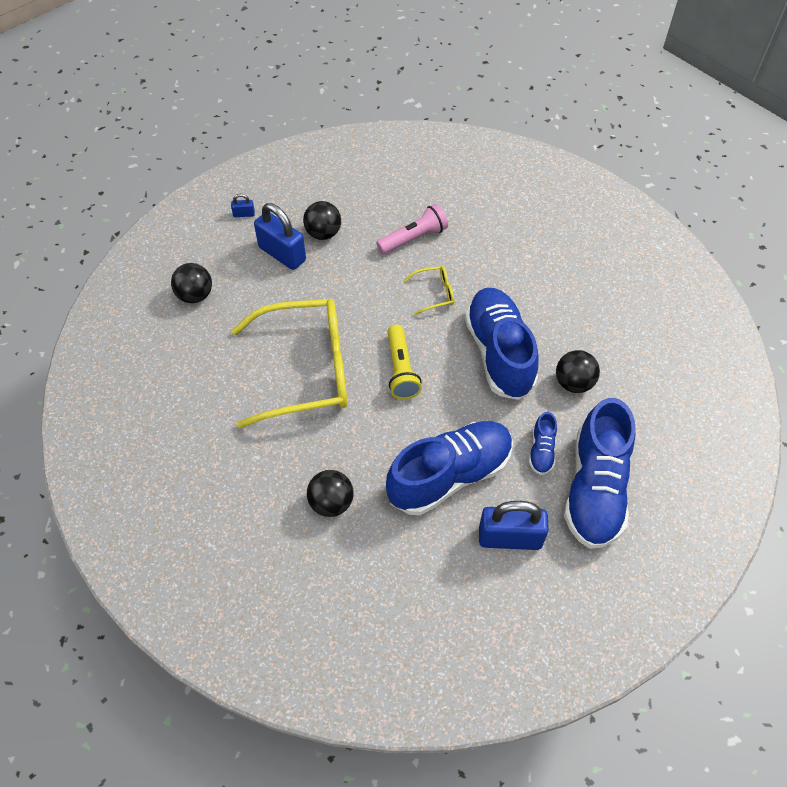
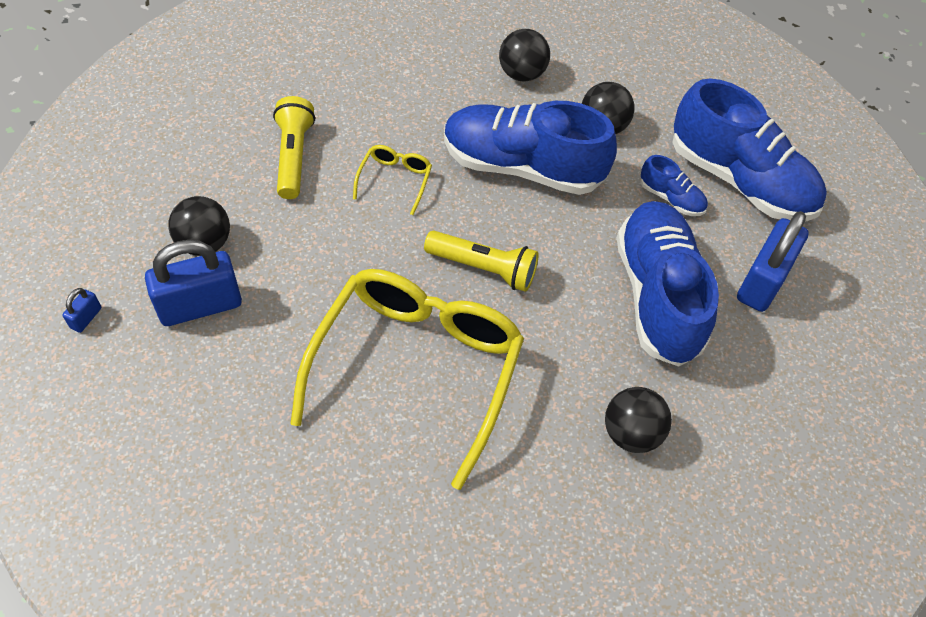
camera: 65 degrees left, 0 degrees up
(195, 295) = (187, 447): black ball -> black ball (522, 74)
(413, 238) = (293, 157): pink flashlight -> yellow flashlight

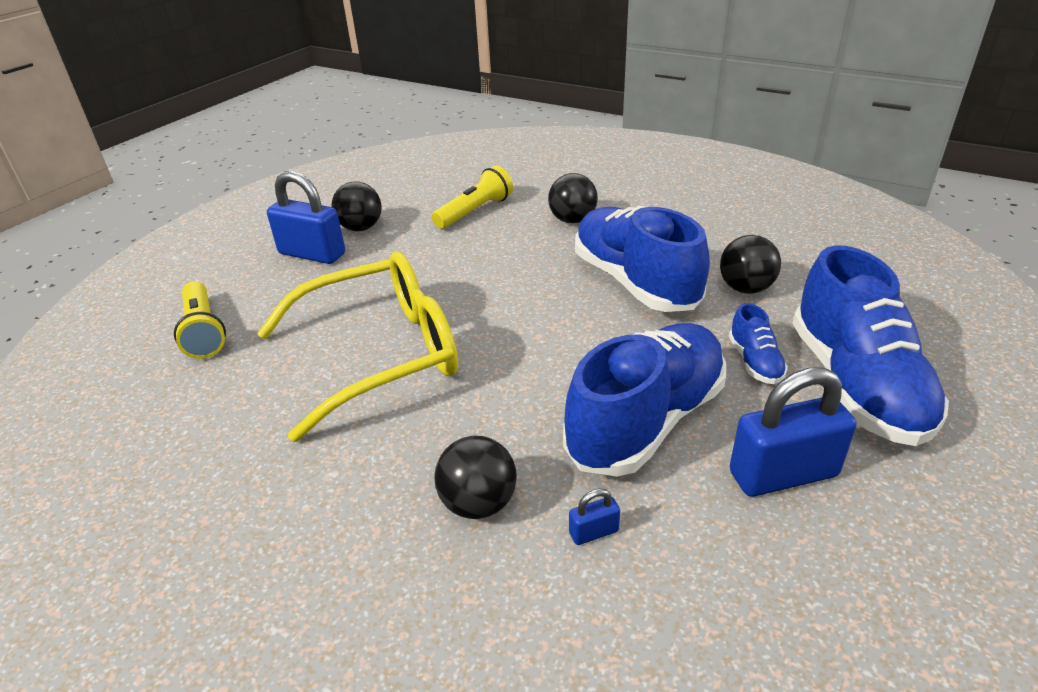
camera: 50 degrees right, 20 degrees down
(86, 318) = (252, 231): blue padlock -> blue padlock (593, 532)
(395, 180) = (523, 249): yellow glasses -> none
(483, 268) = (515, 324): yellow flashlight -> yellow flashlight (203, 331)
(522, 74) = (711, 232): black ball -> black ball (572, 220)

